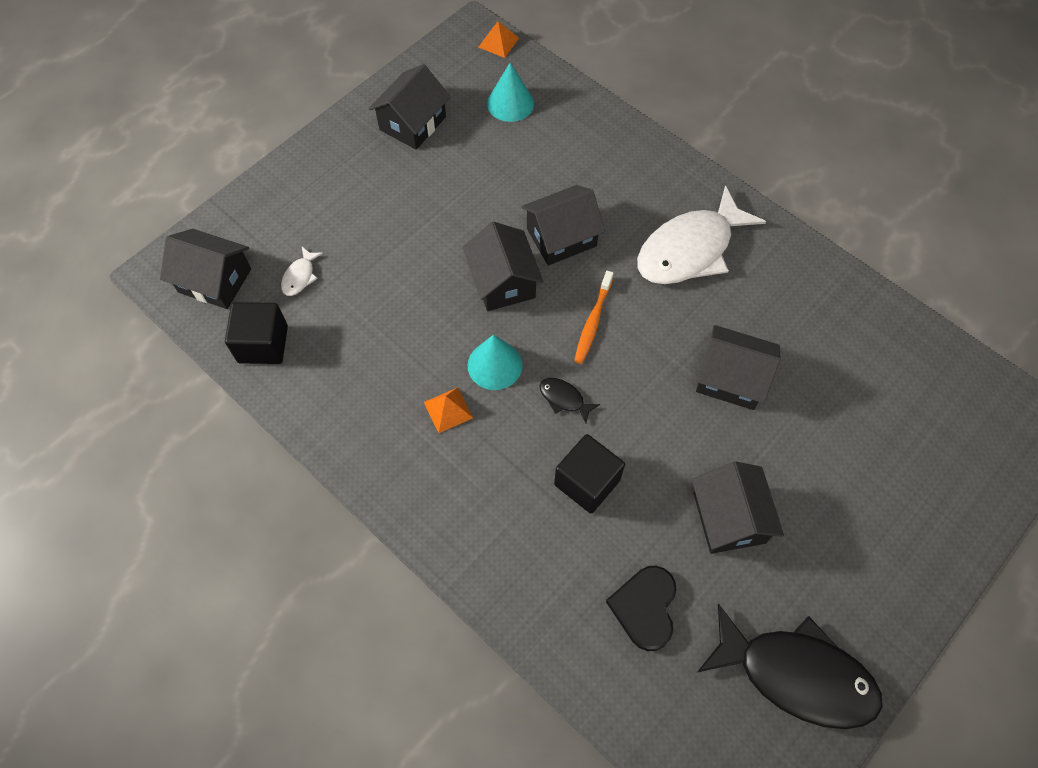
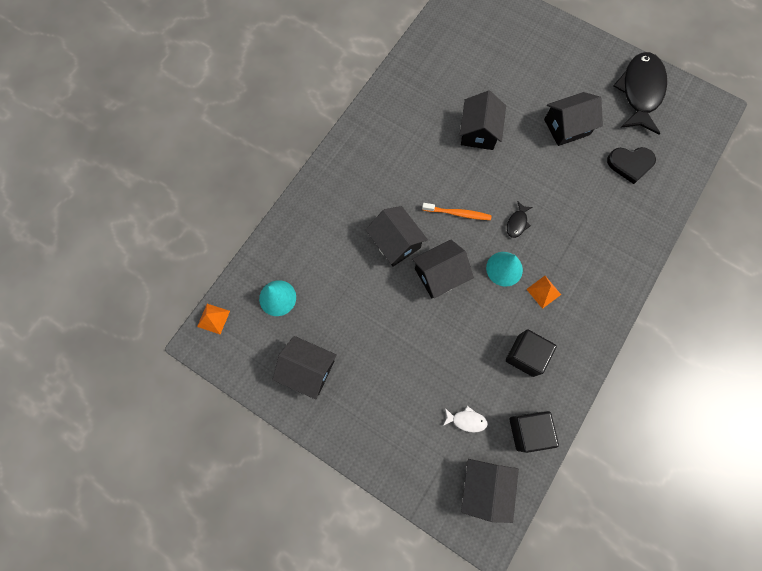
camera: 100 degrees left, 10 degrees up
(587, 482) = (567, 202): black cube -> black cube (525, 355)
(690, 249) = (389, 161): white fish -> none

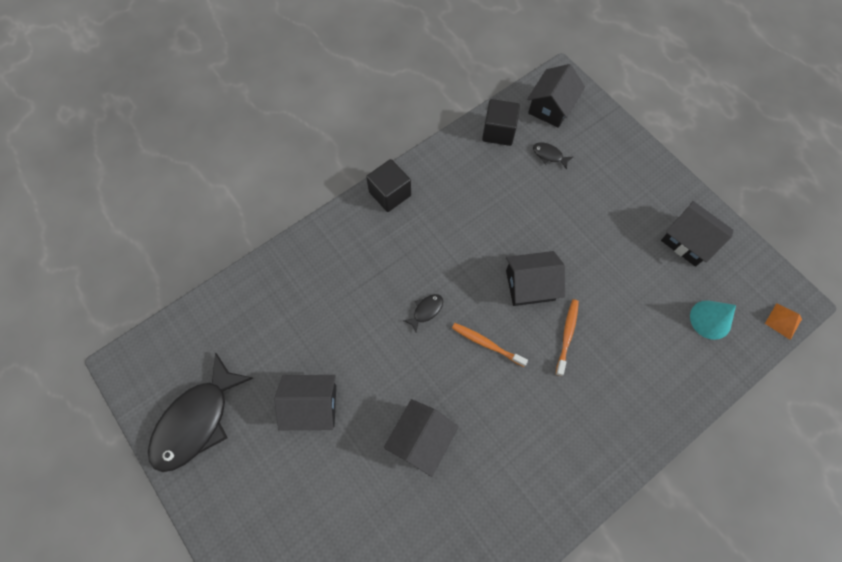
camera: 160 degrees left, 5 degrees down
(395, 242) = (567, 335): black house -> orange toothbrush
(466, 420) = (549, 155): white fish -> black fish
(504, 268) = (461, 269): turquoise cone -> none
(525, 355) = (474, 187): black cube -> black cube (390, 194)
(543, 291) = (431, 234): orange pyramid -> none
(630, 164) = (267, 333): black heart -> none

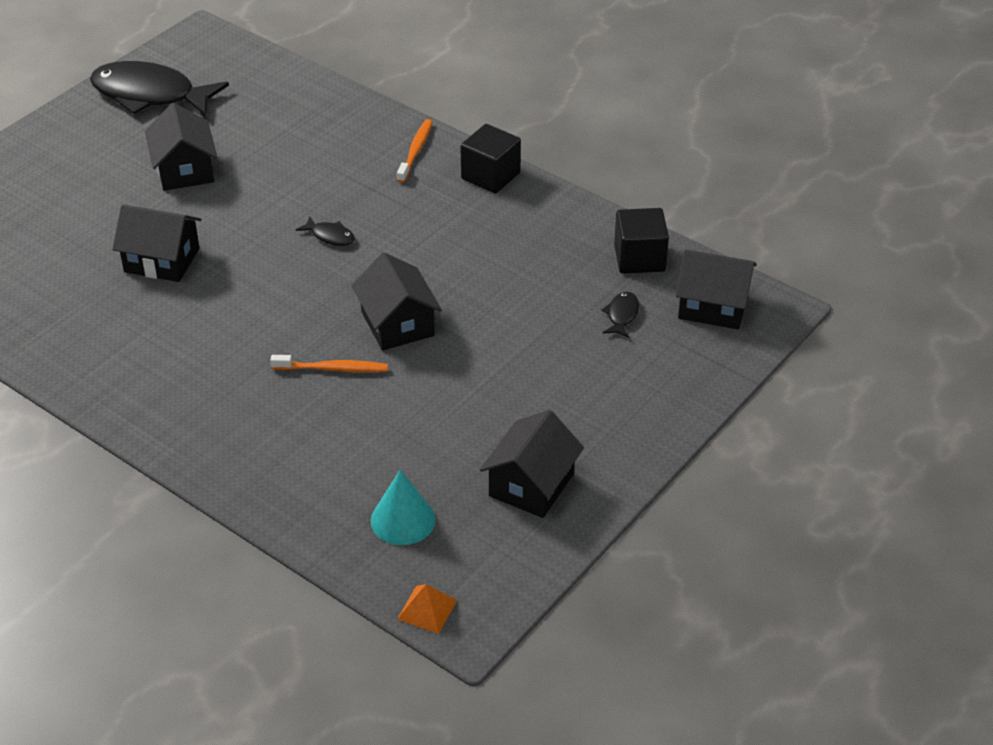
camera: 75 degrees right, 25 degrees down
(486, 344) = (299, 295): orange toothbrush -> orange toothbrush (415, 151)

